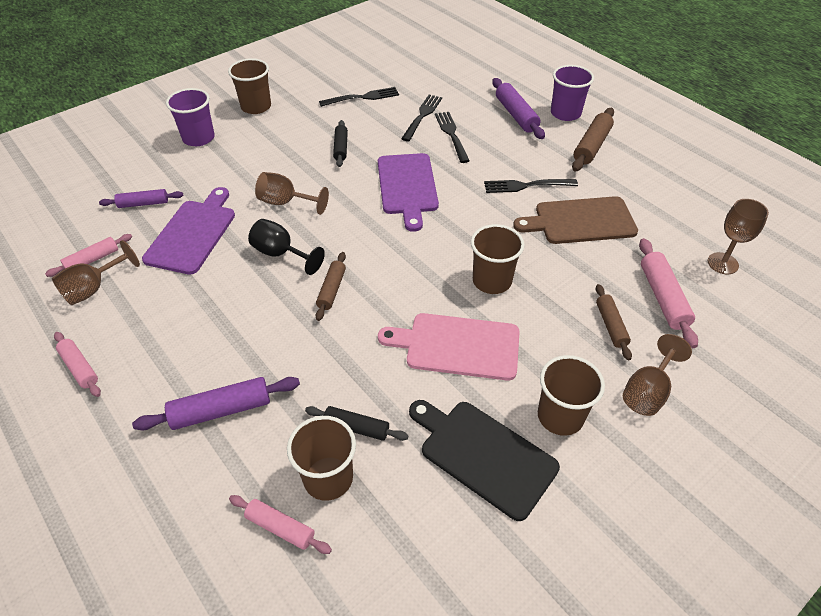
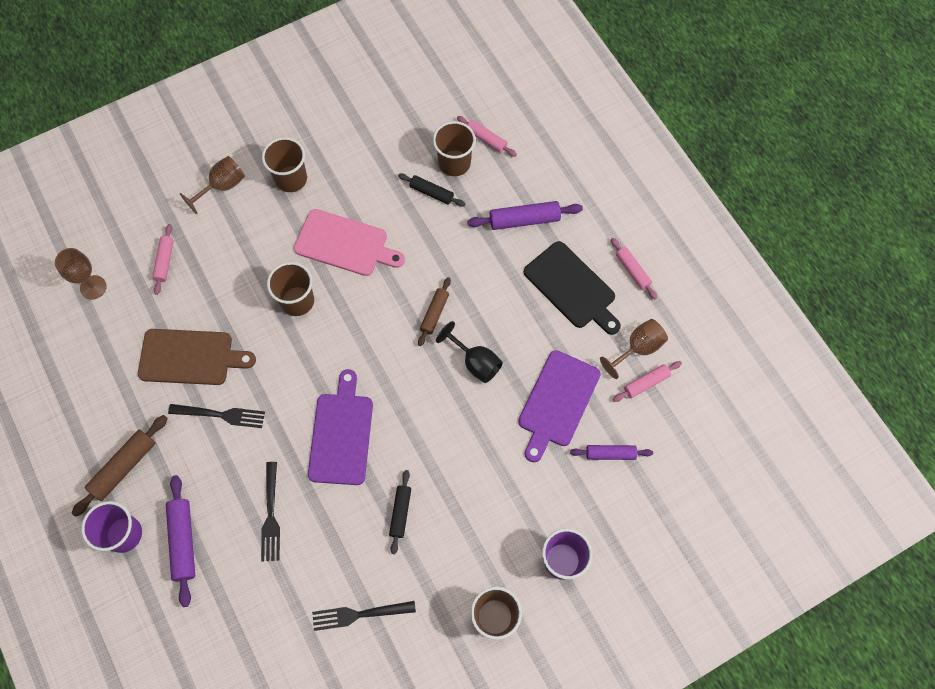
camera: 170 degrees left, 20 degrees up
(286, 202) = (467, 431): brown goblet -> none
(422, 116) = (294, 559): black fork -> none
(484, 455) = (351, 162): black cutting board -> black cutting board (572, 287)
(611, 325) = (220, 243): brown rolling pin -> none
(662, 297) = (165, 261): pink rolling pin -> pink rolling pin, size x0.65

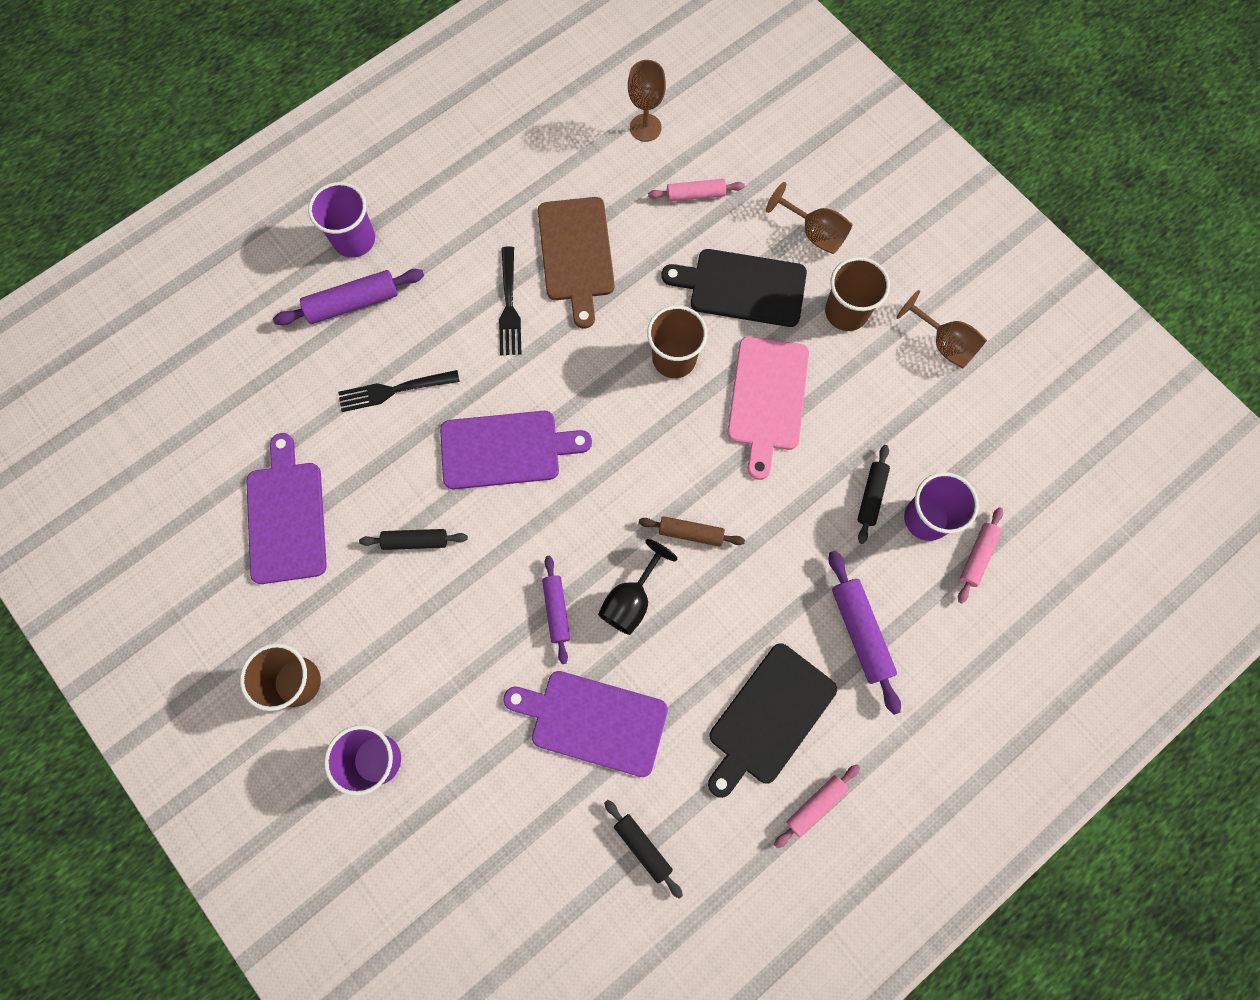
camera: 80 degrees right, 5 degrees up
(124, 467) = (431, 219): brown rolling pin -> none
(252, 243) = (742, 287): none -> black cutting board
(359, 614) = (286, 517): black fork -> purple cutting board
(454, 163) = (926, 518): brown cup -> purple cup
(610, 454) = (530, 807): purple rolling pin -> purple rolling pin (556, 610)
(638, 348) = (693, 828): brown goblet -> brown goblet (943, 343)
(646, 383) = (643, 847): pink rolling pin -> black rolling pin

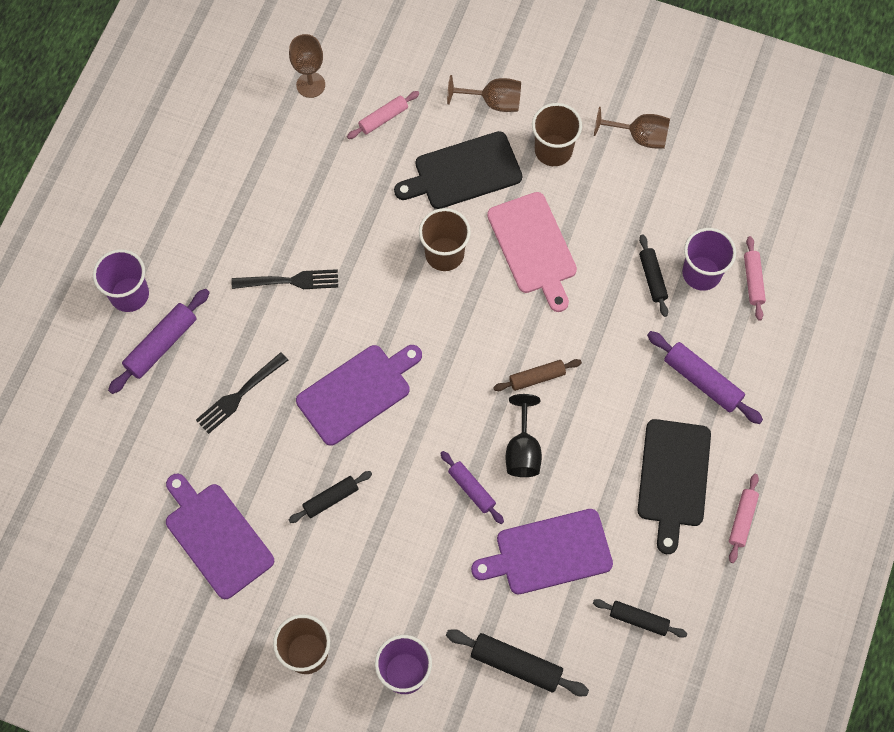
camera: 30 degrees left, 5 degrees down
(490, 818) = (516, 665): none -> black rolling pin
(509, 306) = (290, 281): black fork -> black fork turned 60 degrees counterclockwise
(576, 254) = (318, 213): brown cutting board -> none

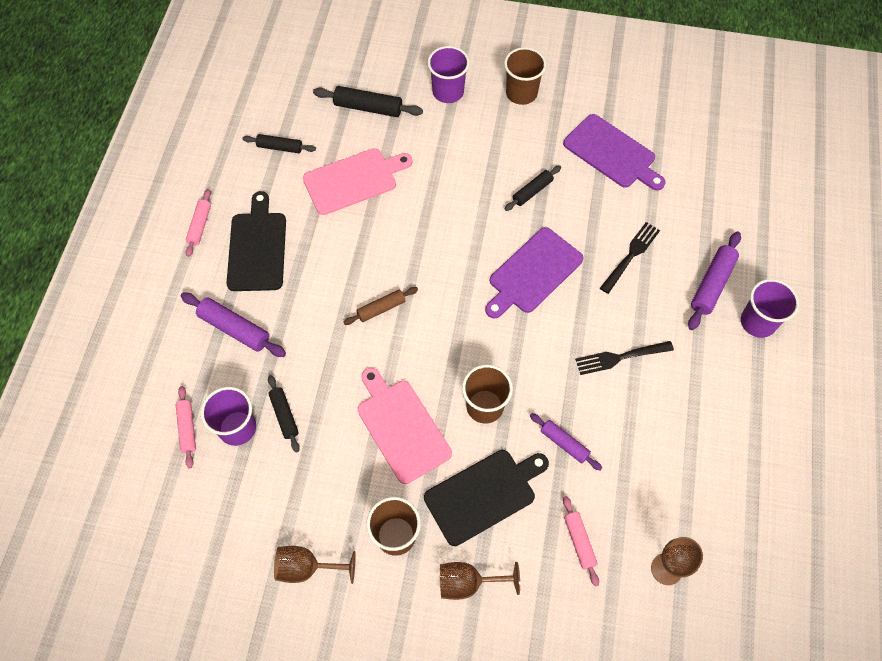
camera: 170 degrees right, 5 degrees down
(383, 118) = (579, 542): pink rolling pin -> pink rolling pin turned 60 degrees counterclockwise
(471, 489) = (422, 215): purple rolling pin -> purple rolling pin (564, 443)
(522, 450) = (385, 249): black goblet -> none
(548, 553) = (353, 180): purple cutting board -> pink cutting board

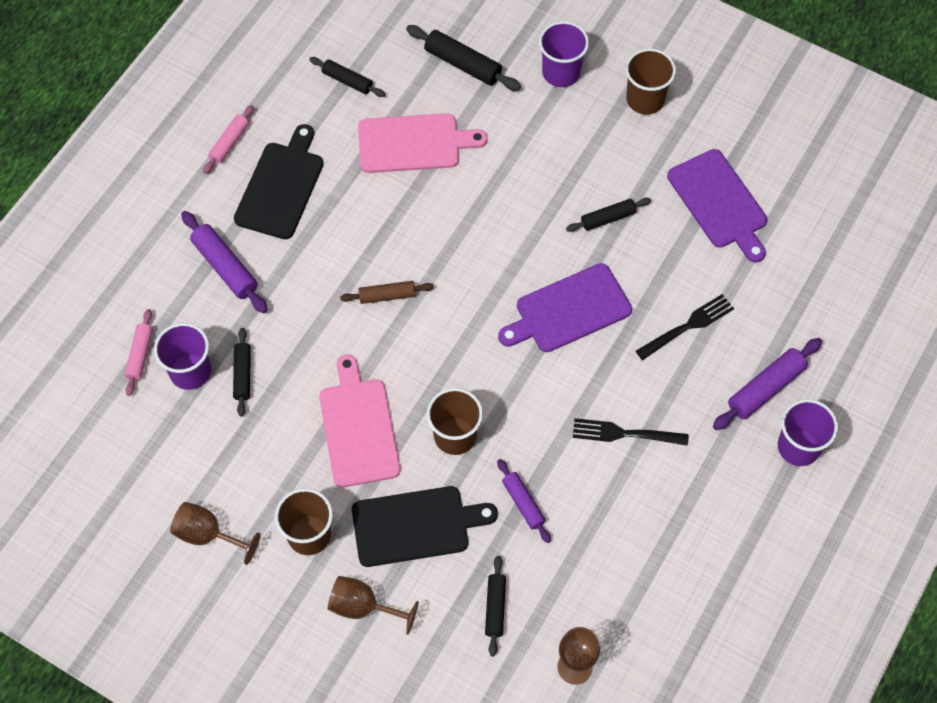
camera: 20 degrees right, 0 degrees up
(579, 542) = (495, 607): pink rolling pin -> black rolling pin

